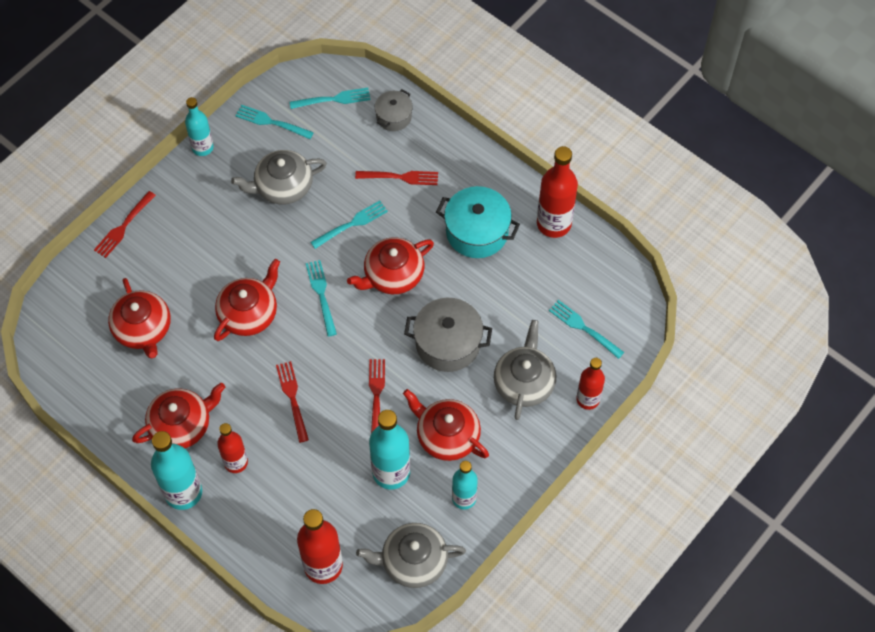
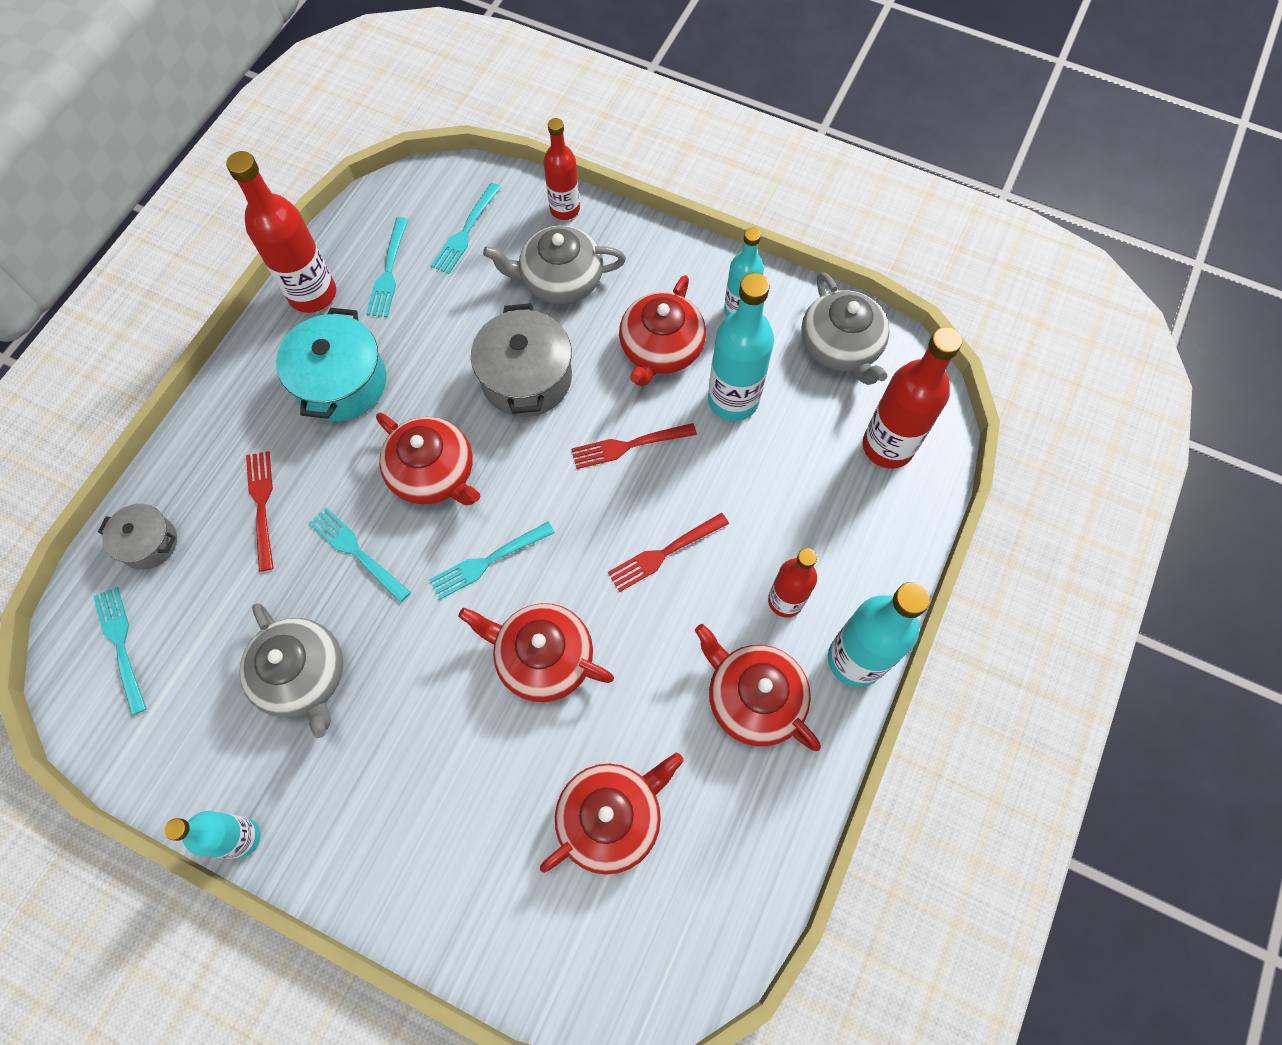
camera: 105 degrees left, 5 degrees up
(123, 226) = (425, 925): red fork -> none
(271, 122) = (176, 734): turquoise fork -> turquoise fork (388, 271)

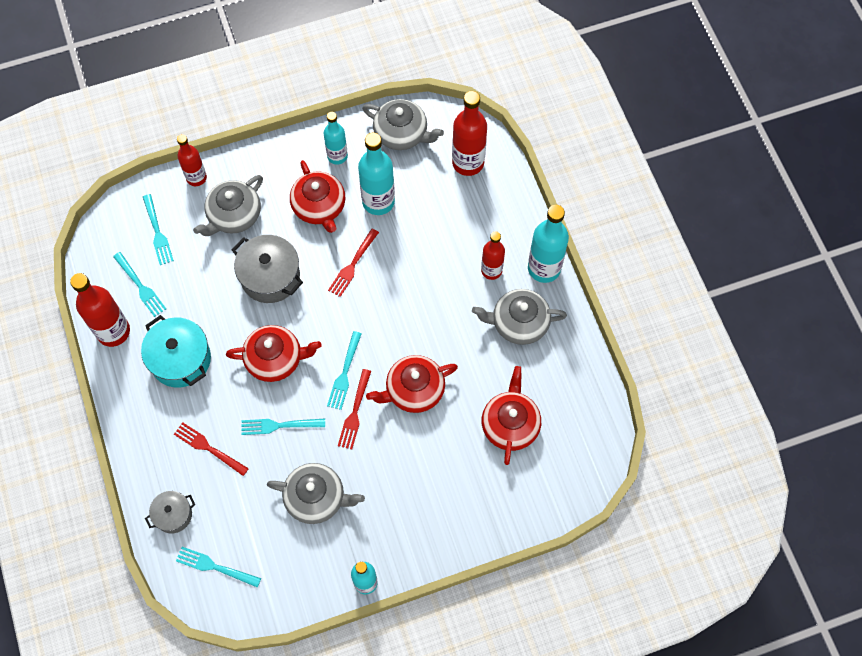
camera: 45 degrees left, 0 degrees up
(664, 553) = (419, 298): red fork -> red fork (355, 412)
(753, 698) = (519, 323): red teapot -> grey teapot

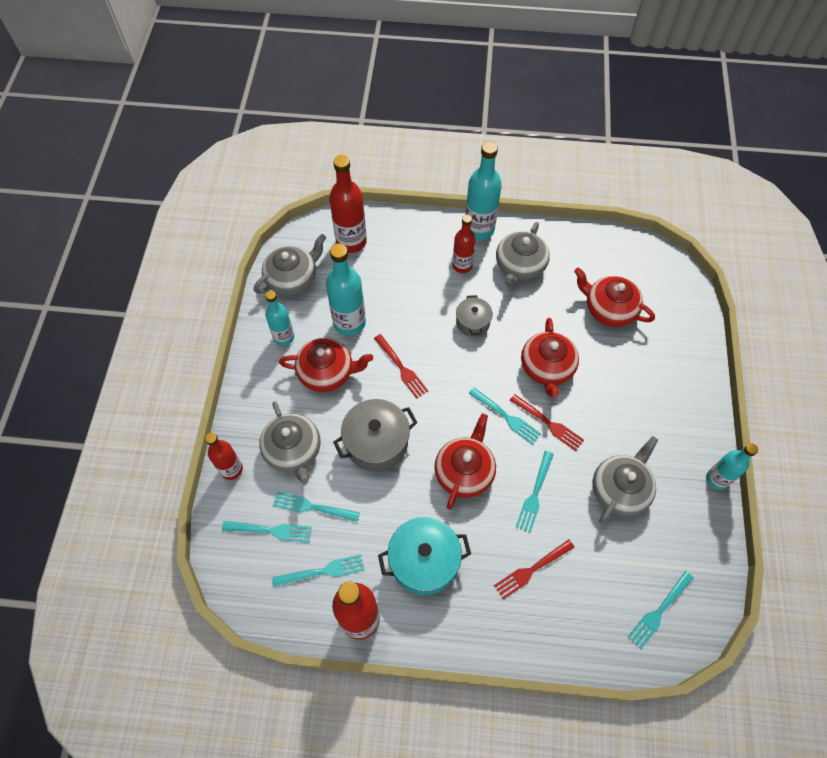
camera: 65 degrees left, 5 degrees down
(173, 515) = (590, 632): grey pot -> grey pot (473, 322)
(190, 253) = (312, 507): none -> turquoise fork

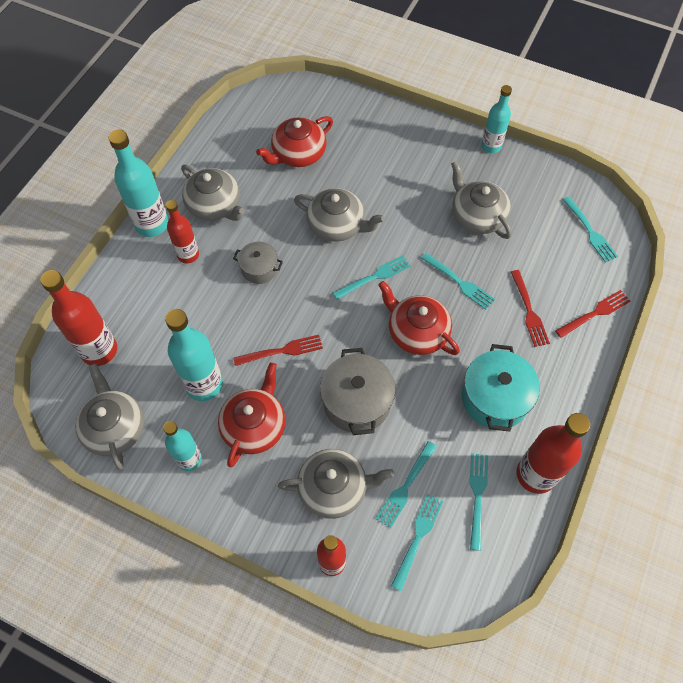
camera: 70 degrees left, 0 degrees up
(547, 367) = (337, 225): red teapot -> grey teapot
(548, 423) = (394, 245): red fork -> red fork (595, 313)

